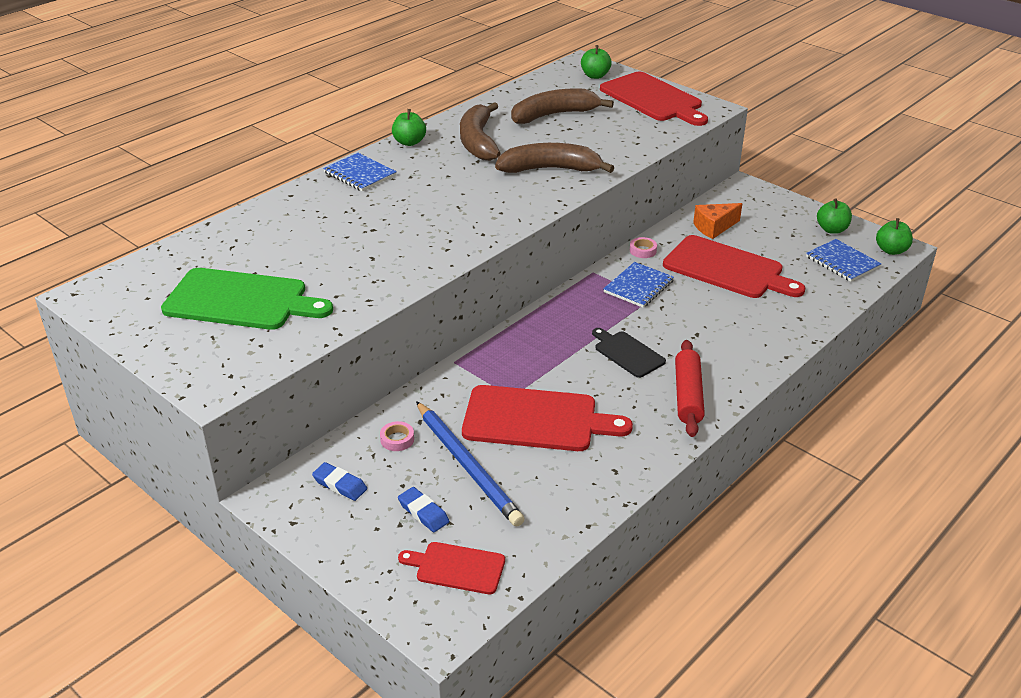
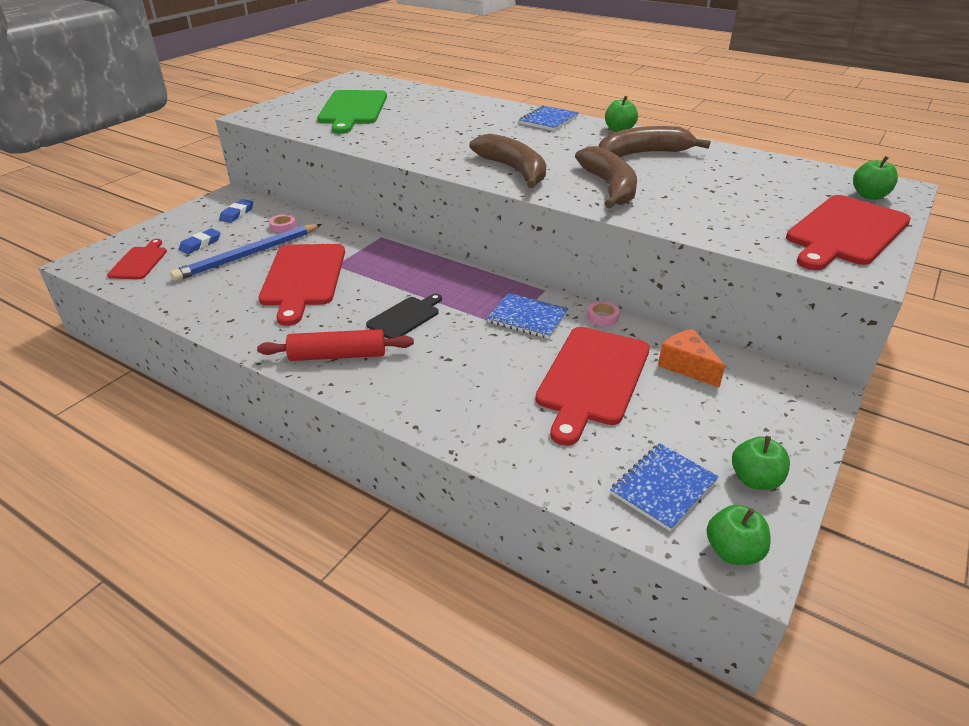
camera: 80 degrees right, 0 degrees up
(554, 115) = (737, 181): brown banana -> brown banana (514, 170)

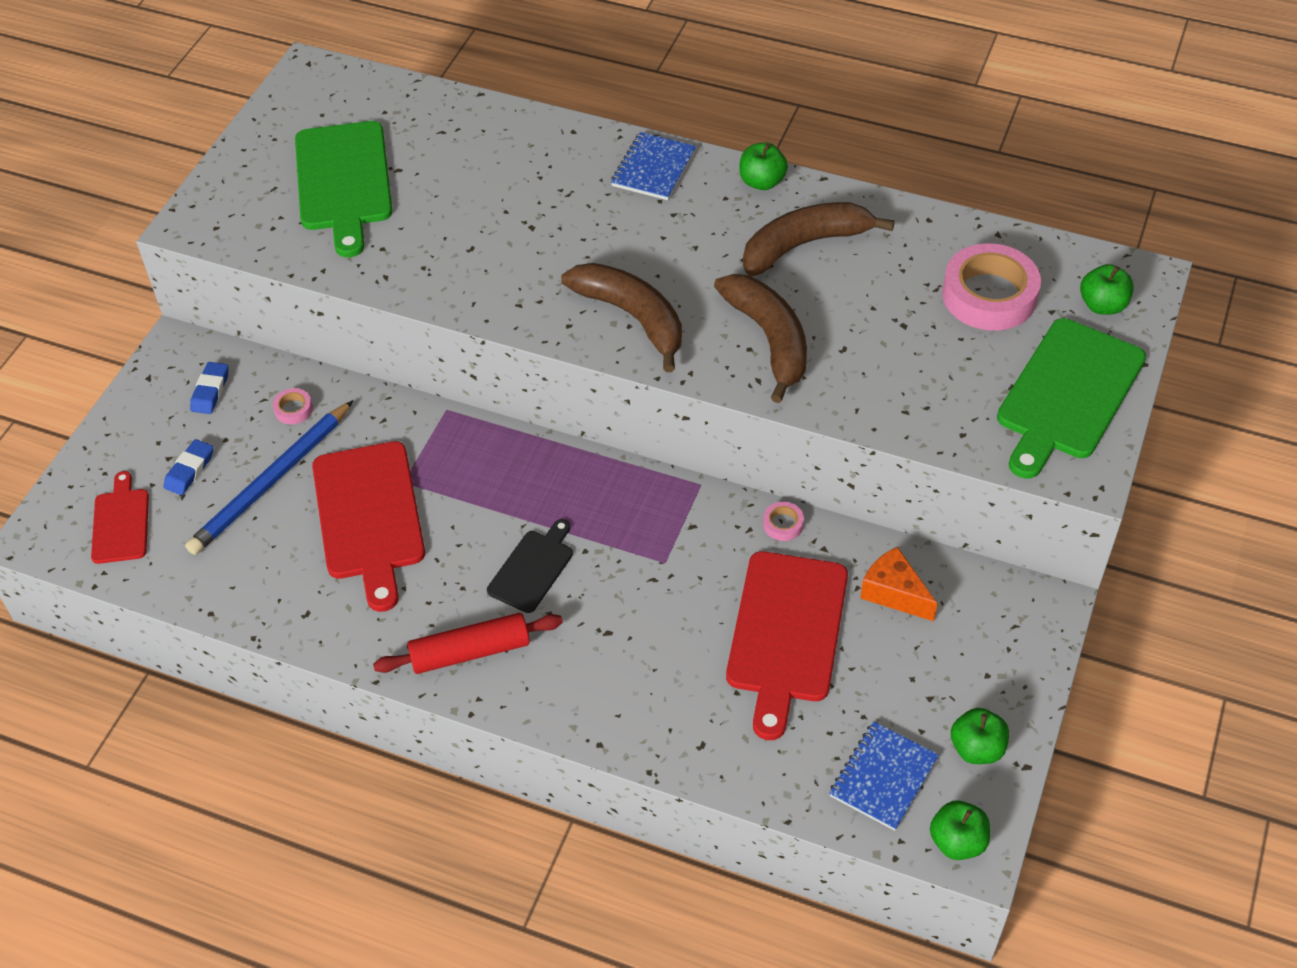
camera: 10 degrees left, 15 degrees up
(527, 318) = (689, 542): blue notebook -> none
(779, 184) = (989, 295): none -> pink tape
(845, 232) = (1067, 394): red cutting board -> green cutting board

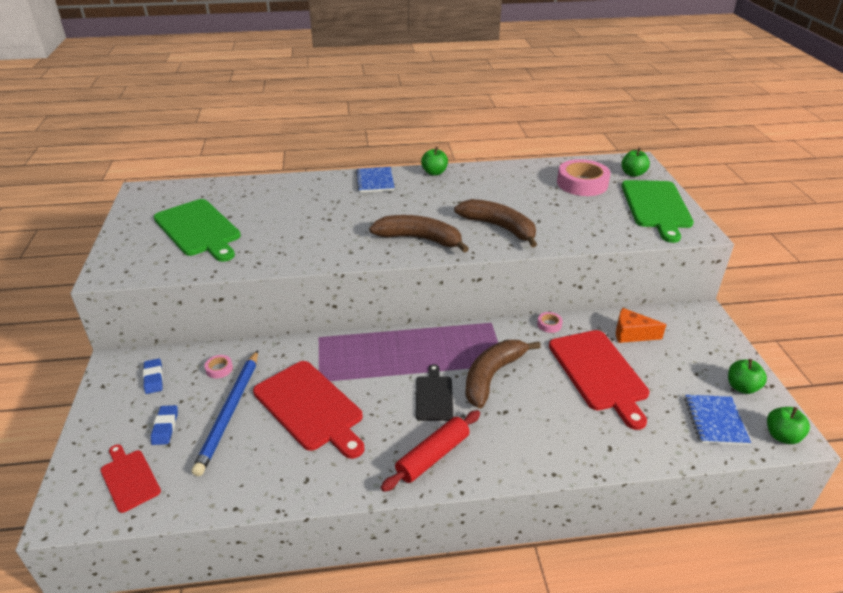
camera: 30 degrees left, 15 degrees down
(804, 245) = (478, 189): brown banana -> brown banana (492, 376)

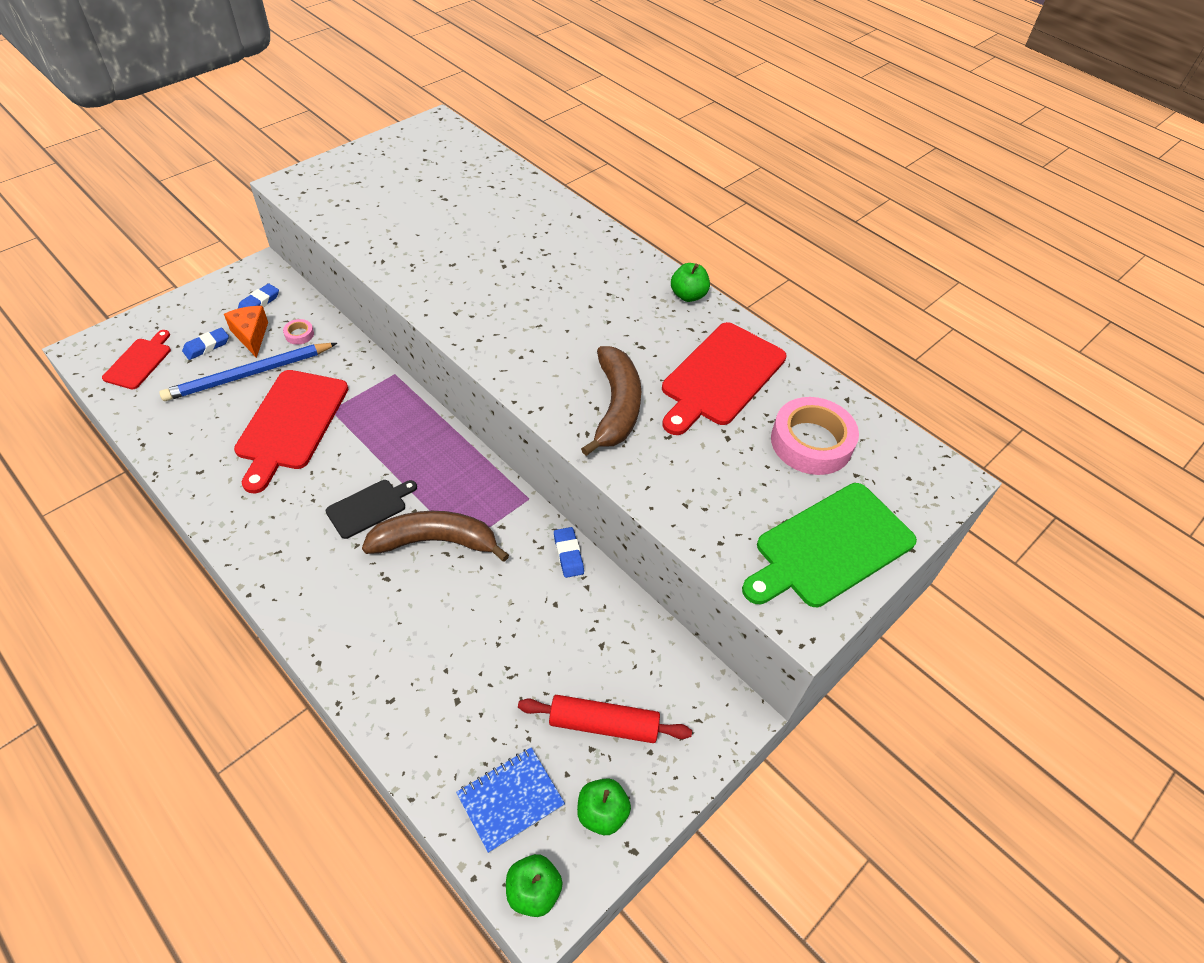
camera: 50 degrees right, 15 degrees up
(198, 229) = (404, 193): green cutting board -> none
(375, 181) = (616, 259): blue notebook -> none
(420, 239) = (527, 352): brown banana -> none
(433, 456) = (283, 548): red rolling pin -> red rolling pin (603, 724)
(549, 324) = (568, 554): pink tape -> blue eraser
(599, 373) = (514, 640): red cutting board -> red cutting board (720, 377)
(631, 334) = (618, 647): orange cheese -> orange cheese (251, 335)
(633, 174) = (902, 487): green apple -> none

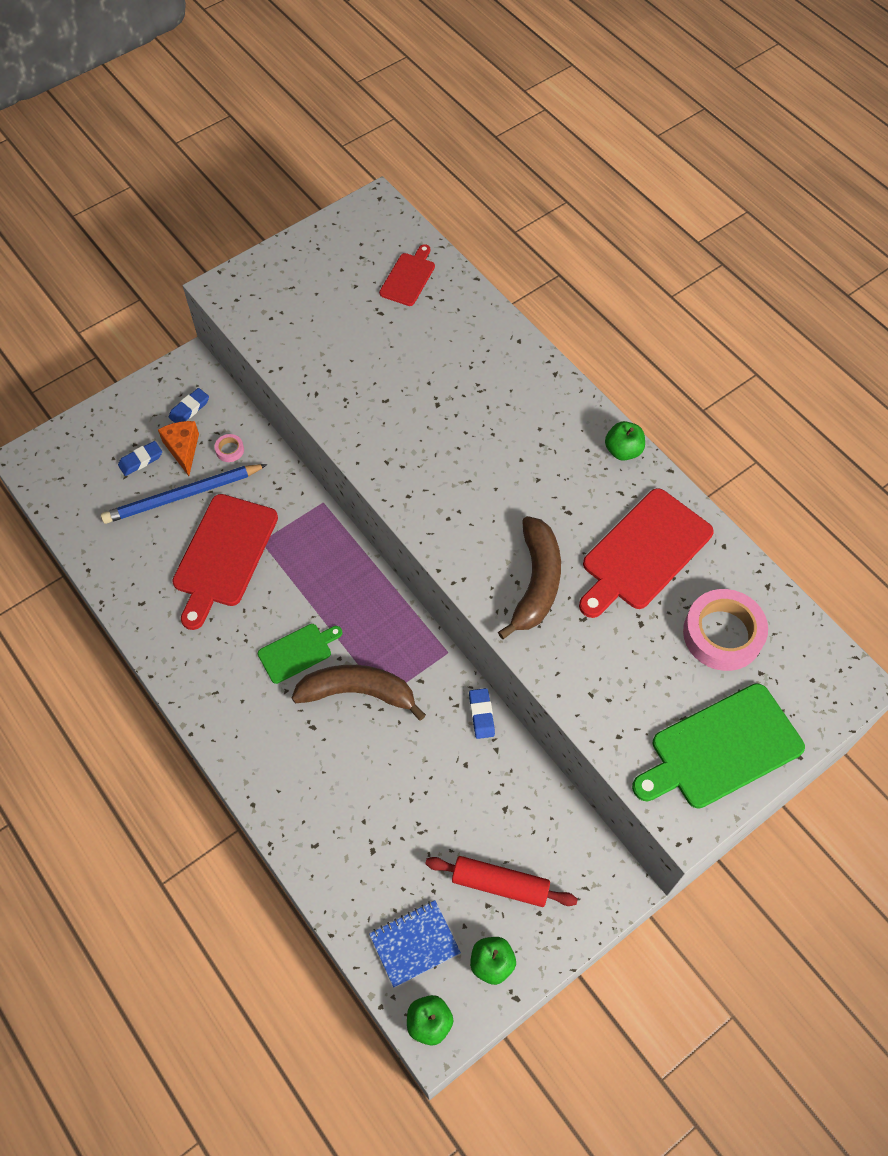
camera: 10 degrees right, 10 degrees up
(139, 362) = (78, 476): red cutting board -> red cutting board (408, 277)
(369, 507) = (297, 652): black cutting board -> green cutting board

